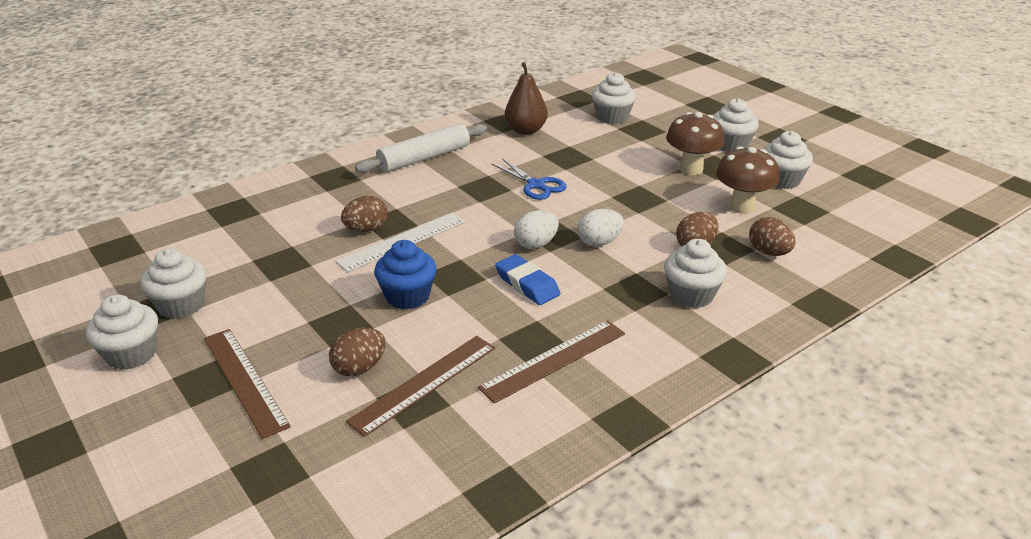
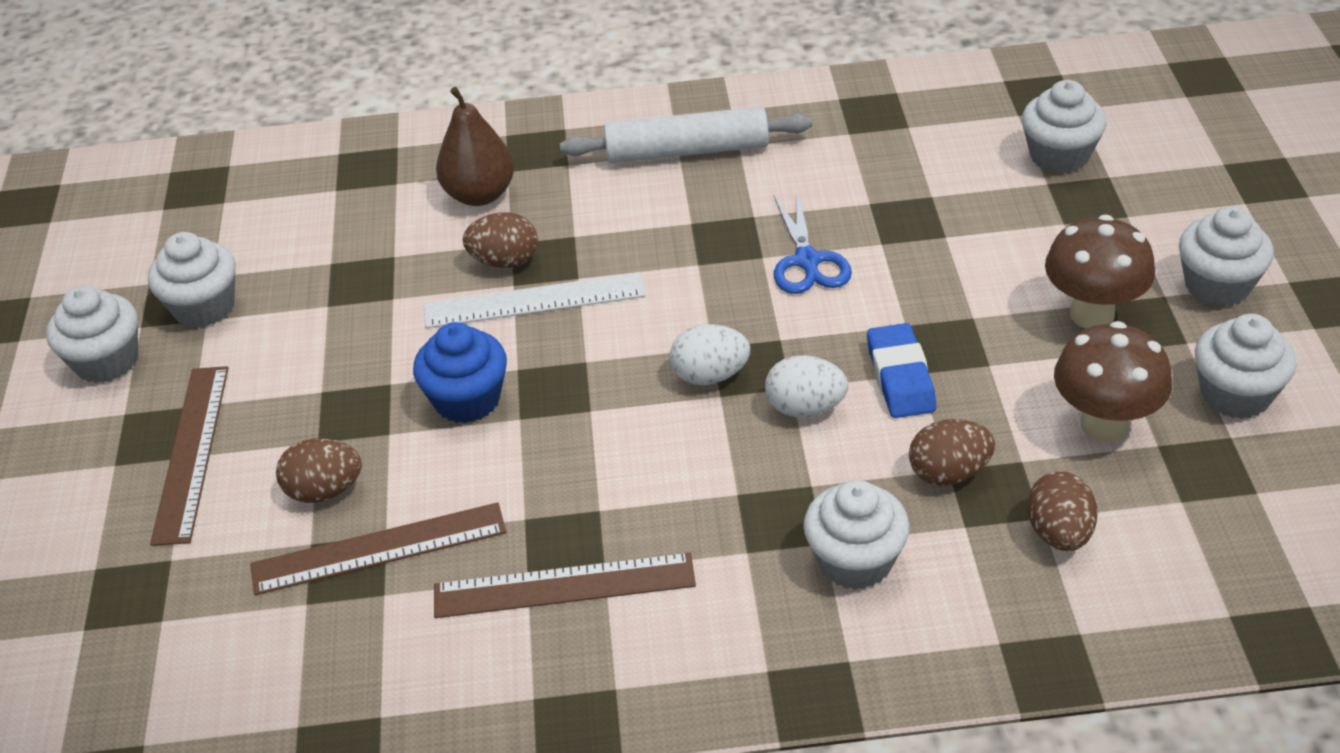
camera: 35 degrees right, 10 degrees up
(526, 130) = (887, 141): brown pear -> brown pear (480, 194)
(527, 284) = (636, 443): blue eraser -> blue eraser (900, 377)

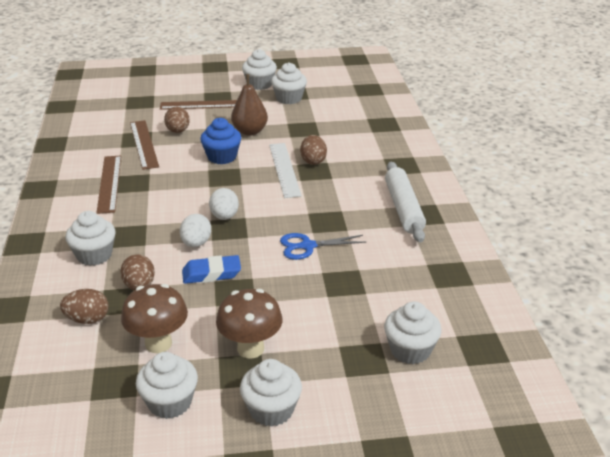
camera: 85 degrees right, 10 degrees down
(480, 194) = (363, 152): brown pear -> brown pear (250, 131)

